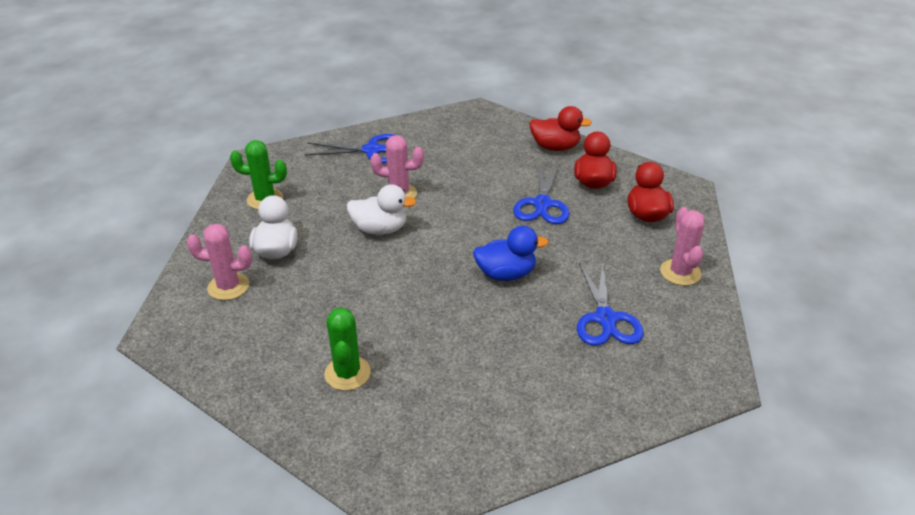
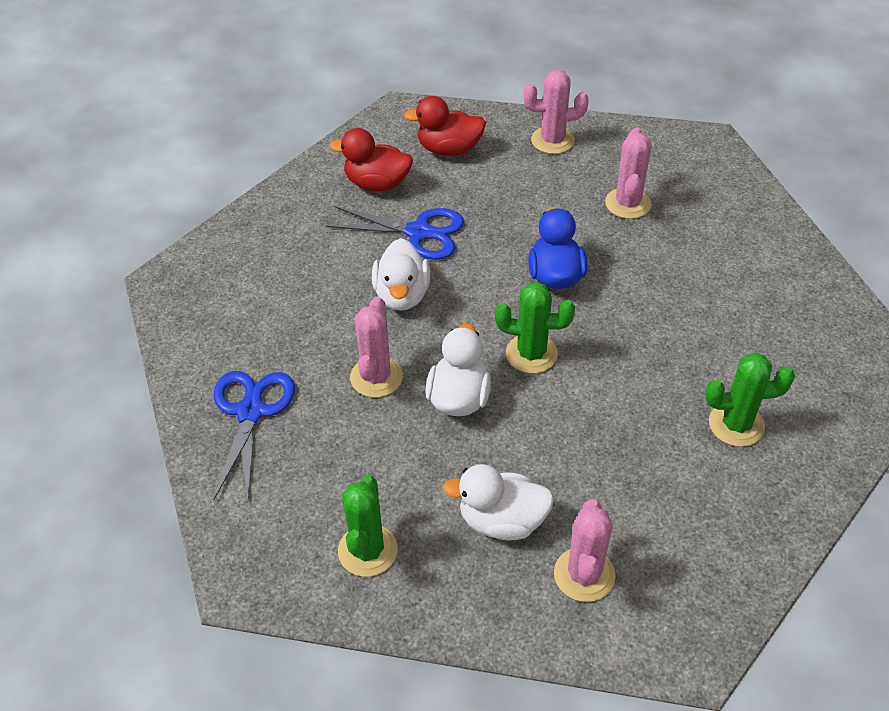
camera: 85 degrees left, 10 degrees up
(421, 262) = (531, 354): none -> green cactus
(475, 200) = (402, 295): none -> white duck
(555, 147) = (289, 208): red duck -> none
(605, 318) = (628, 203): blue scissors -> pink cactus

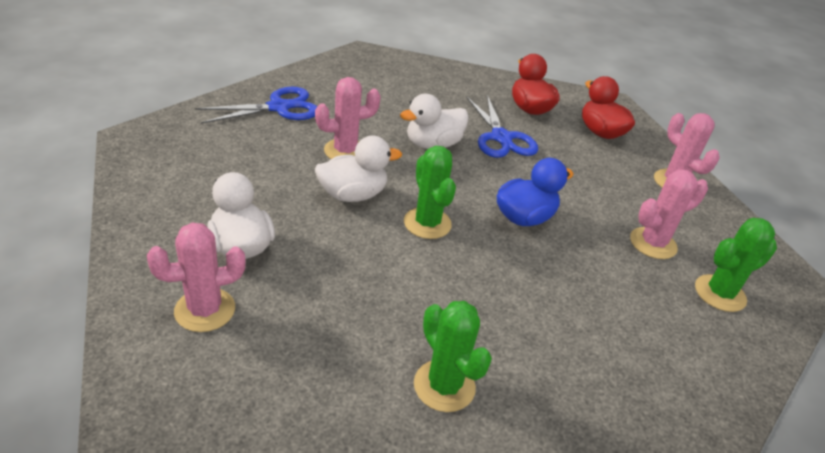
camera: 55 degrees right, 10 degrees down
(367, 550) = (182, 184): green cactus -> green cactus (720, 293)

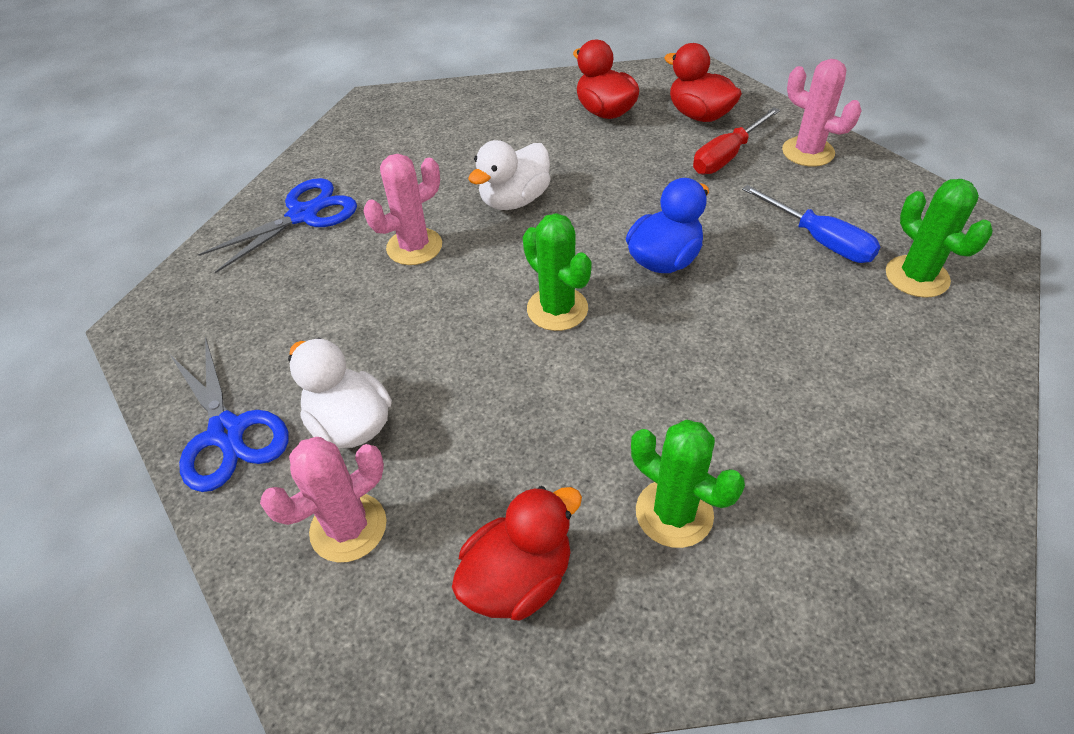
camera: 10 degrees left, 10 degrees up
(306, 386) = (518, 578): none -> red duck
(353, 195) = (452, 303): white duck -> none
(501, 138) = (590, 162): blue scissors -> blue scissors (227, 432)
(608, 165) = (727, 156): none -> red screwdriver
(653, 243) = (819, 240): pink cactus -> blue screwdriver
(720, 293) = (917, 277): green cactus -> green cactus turned 75 degrees counterclockwise

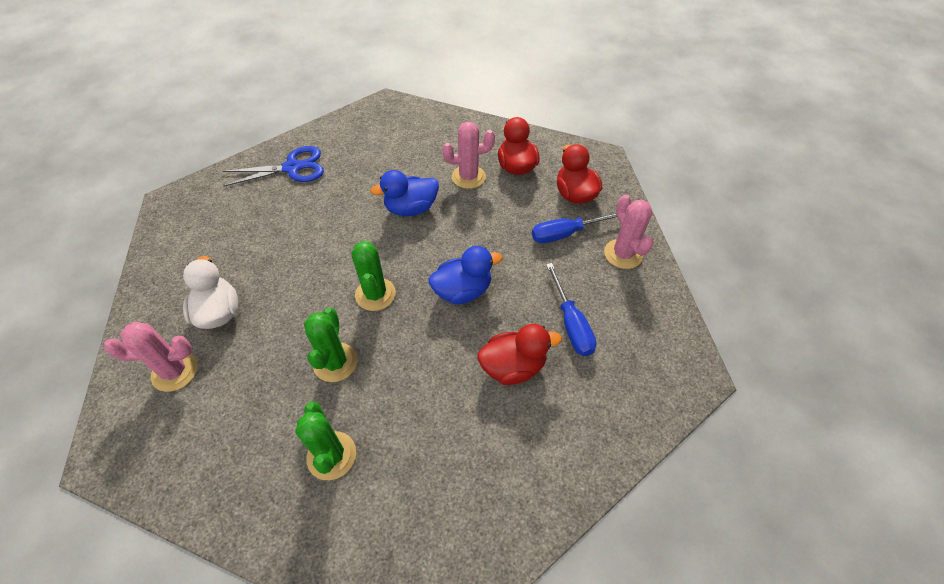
camera: 25 degrees right, 5 degrees up
(227, 432) = (162, 286): blue scissors -> none
(414, 247) = (332, 215): pink cactus -> pink cactus (468, 177)
(514, 200) = (411, 208): white duck -> blue duck
(518, 578) = (227, 446): red duck -> red duck (513, 366)
(727, 156) = (566, 234): red screwdriver -> blue screwdriver
(917, 277) = (611, 381): green cactus -> green cactus (335, 362)

